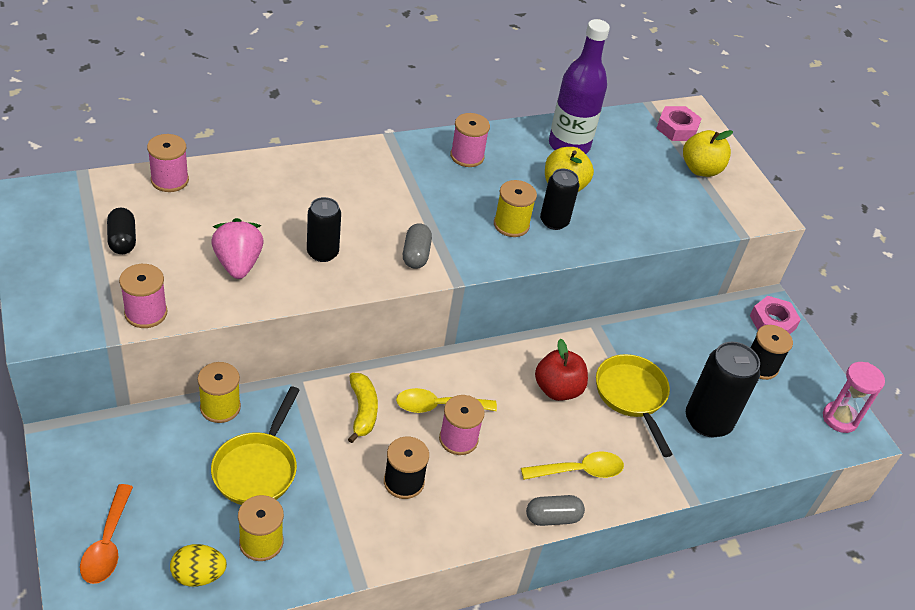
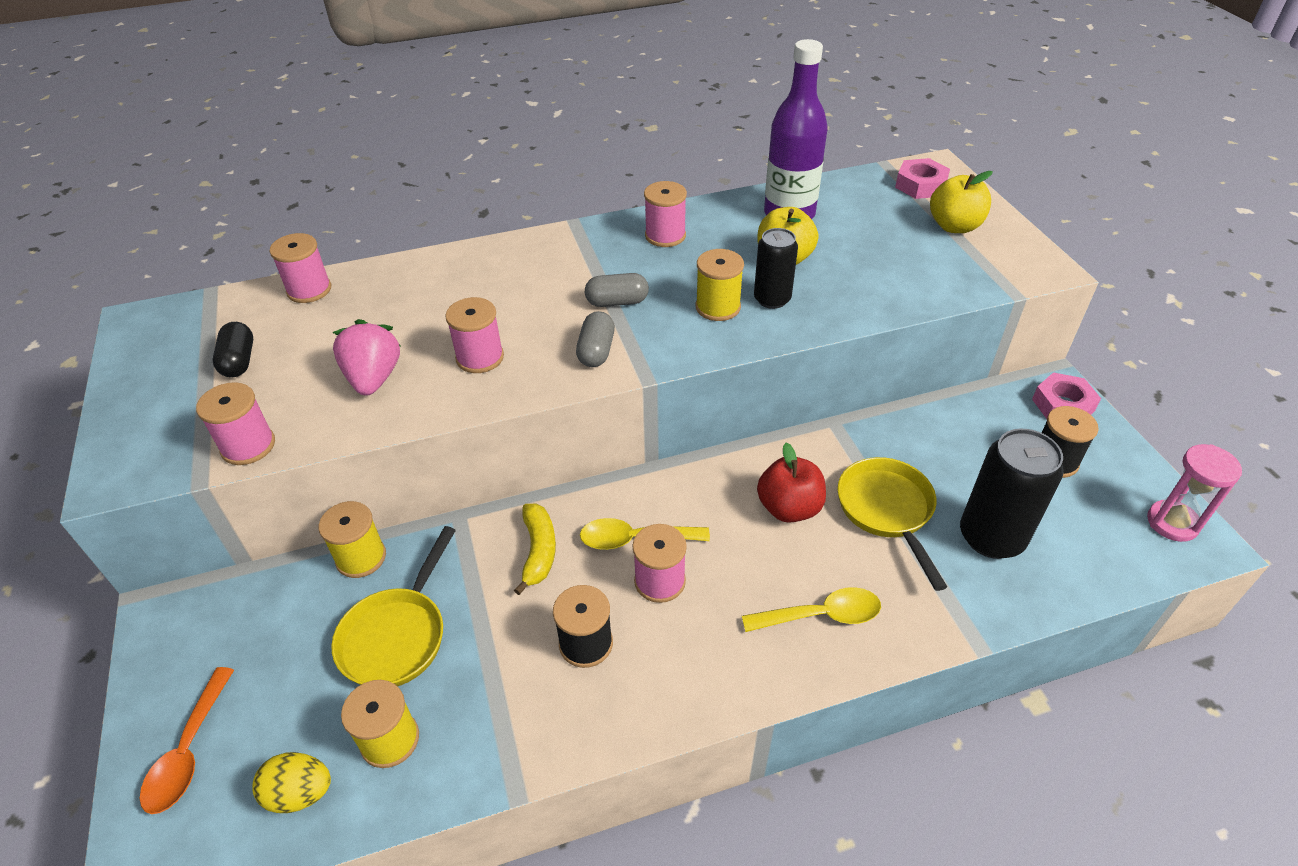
camera: 10 degrees right, 0 degrees up
(322, 253) = (480, 357): black can -> pink spool
(552, 517) = (786, 684): grey capsule -> grey capsule (617, 302)

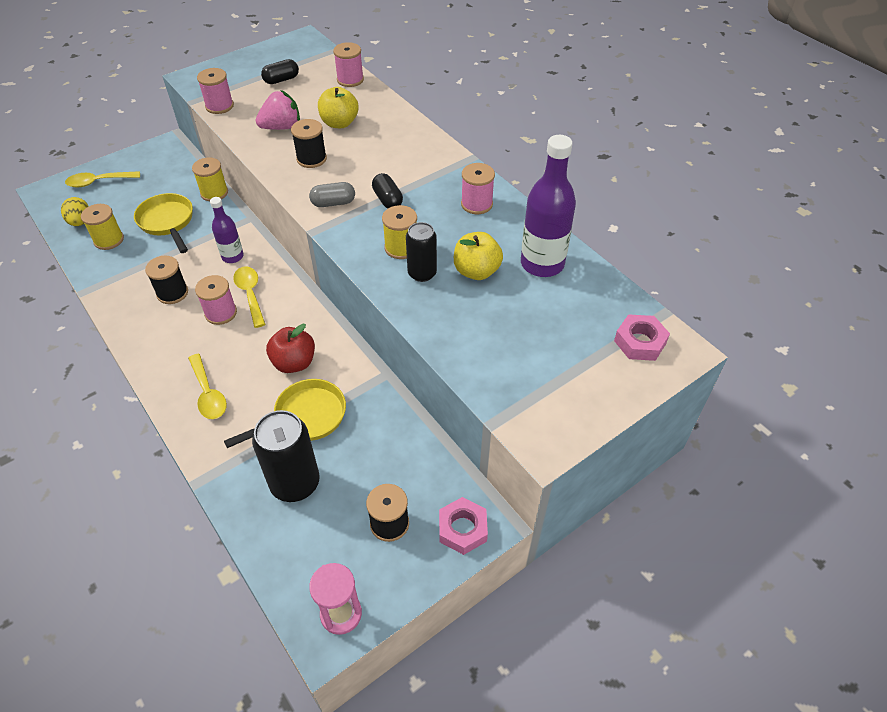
camera: 70 degrees right, 5 degrees up
(189, 752) = (98, 182): orange spoon -> yellow spoon
(397, 635) = (167, 222): yellow pan -> yellow pan turned 60 degrees clockwise
(480, 357) = (311, 159): pink spool -> black spool
(538, 551) = (232, 256): yellow banana -> purple bottle
(617, 302) = (387, 199): grey capsule -> black capsule
(954, 226) = (581, 372): yellow apple -> yellow apple (339, 123)

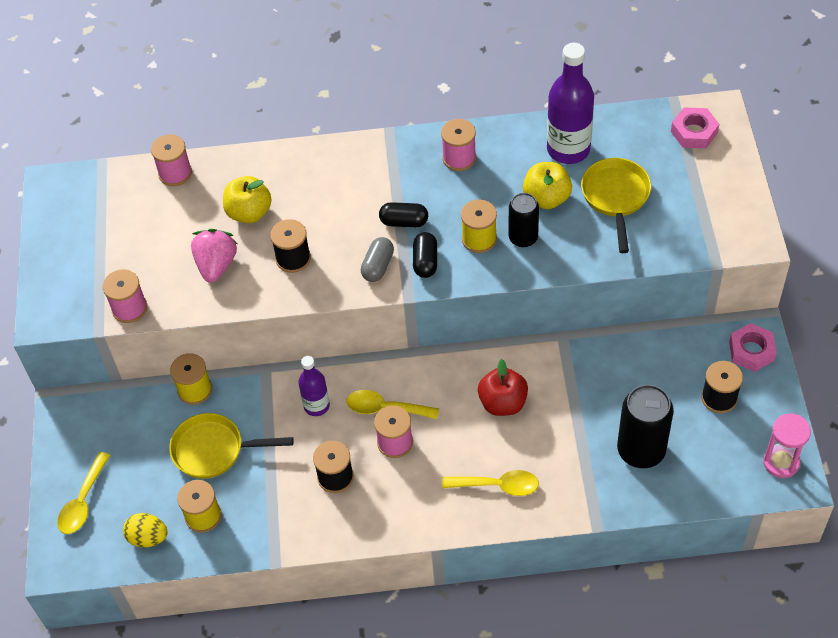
camera: 55 degrees left, 5 degrees up
(281, 80) = (123, 234): black capsule -> black capsule (425, 261)
(305, 417) = (573, 417): yellow pan -> yellow pan (616, 197)

